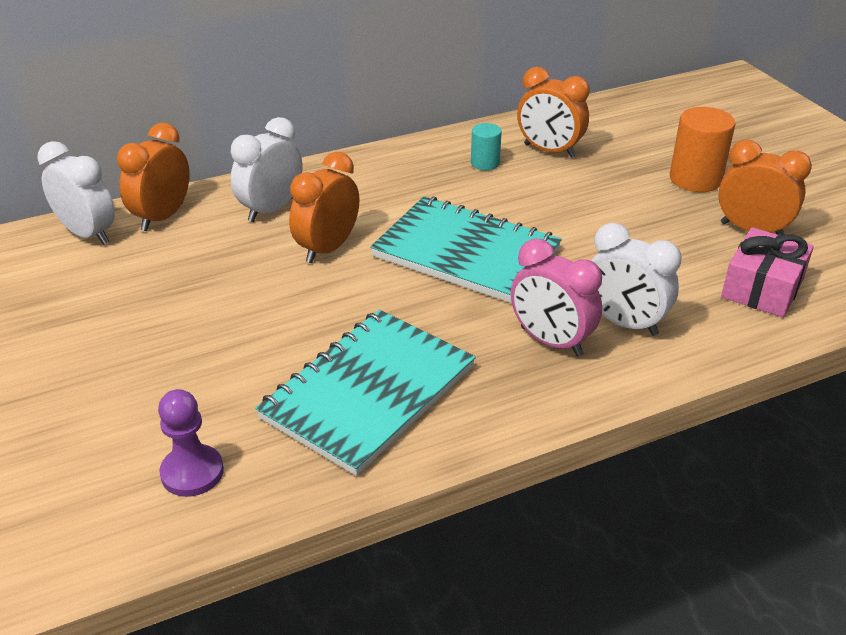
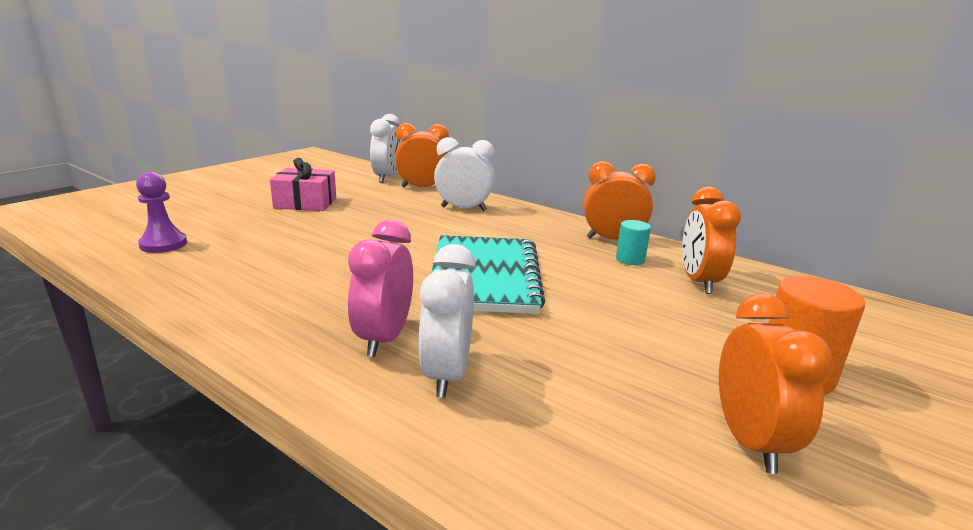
camera: 60 degrees right, 15 degrees down
(327, 249) = (436, 231): orange clock -> orange clock (612, 240)
(369, 393) = (267, 277): turquoise notebook -> none
(762, 288) = (621, 474): pink gift -> pink gift (305, 203)

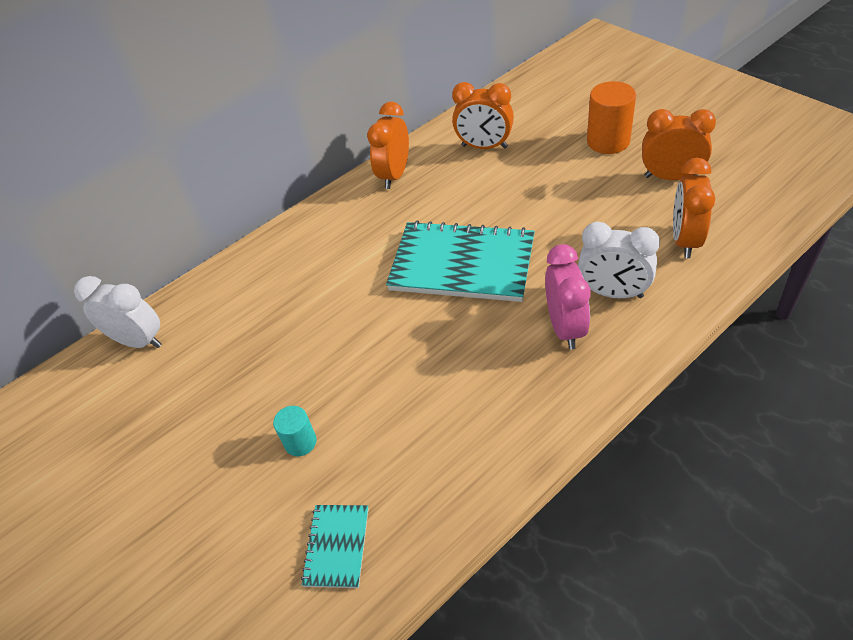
camera: 70 degrees left, 25 degrees up
(163, 244) = (337, 546): purple pawn -> turquoise notebook
(305, 203) = (219, 420): pink gift -> none
(384, 338) = (565, 328): pink clock -> pink clock turned 120 degrees counterclockwise
(422, 188) = (195, 304): orange clock -> orange clock (685, 240)
(463, 209) = (284, 270): white clock -> none
(630, 259) = (438, 173): turquoise cylinder -> turquoise cylinder (300, 442)

